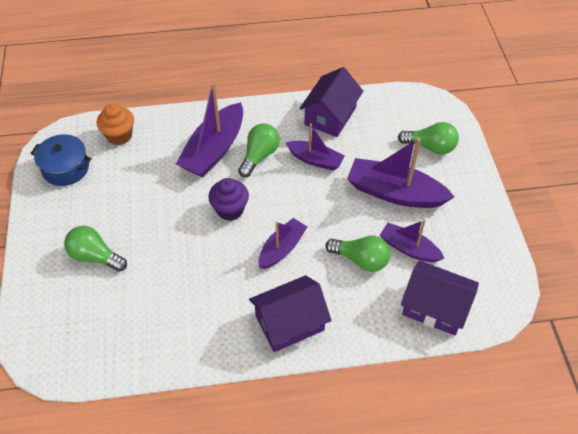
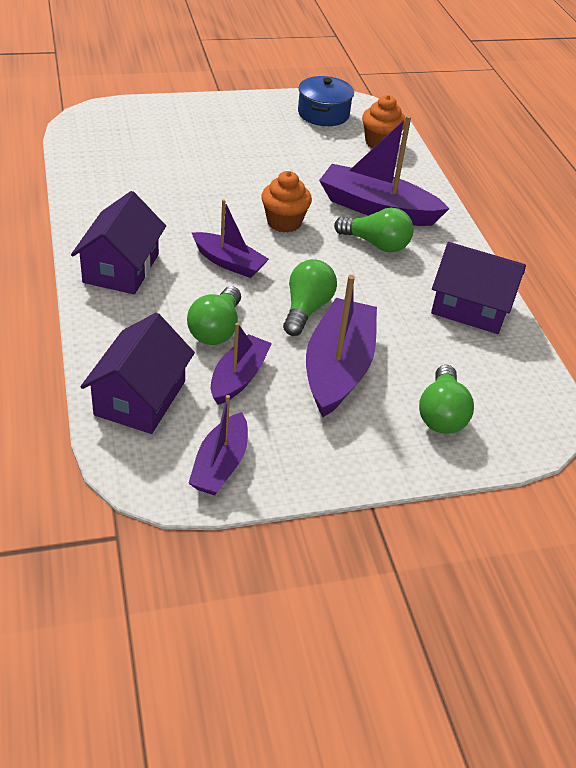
camera: 80 degrees right, 10 degrees down
(95, 256) = (208, 138): green light bulb -> green light bulb (306, 309)
(230, 209) = (284, 222): purple cupcake -> orange cupcake
(289, 323) = (121, 268): purple house -> purple house turned 45 degrees clockwise
(315, 160) = (382, 292): purple boat -> purple boat (220, 465)

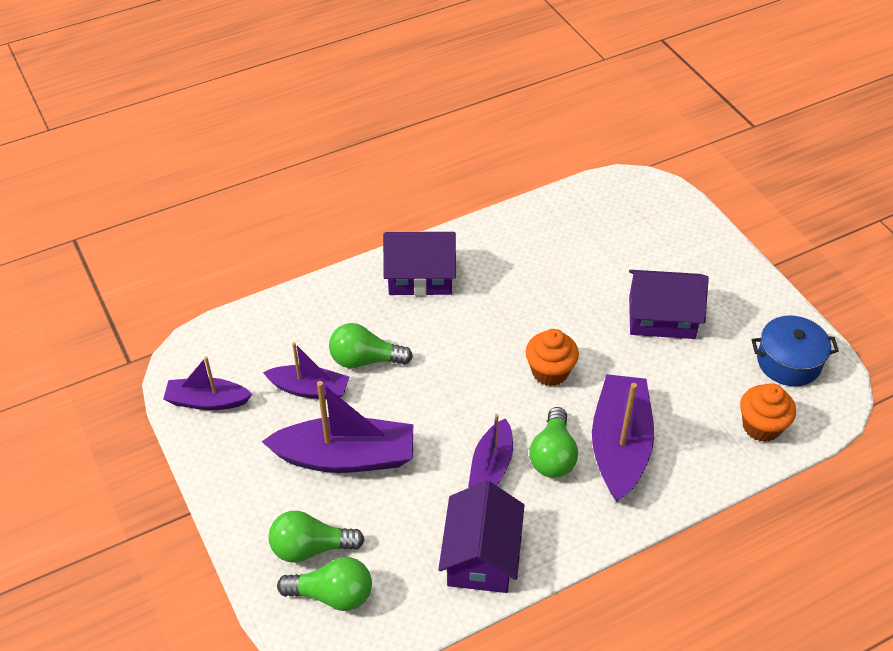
camera: 80 degrees right, 5 degrees up
(140, 398) = (265, 334): purple house -> purple house (661, 318)
(229, 262) = (463, 345): purple boat -> purple boat (491, 466)
(306, 309) = (420, 417): green light bulb -> green light bulb (333, 595)

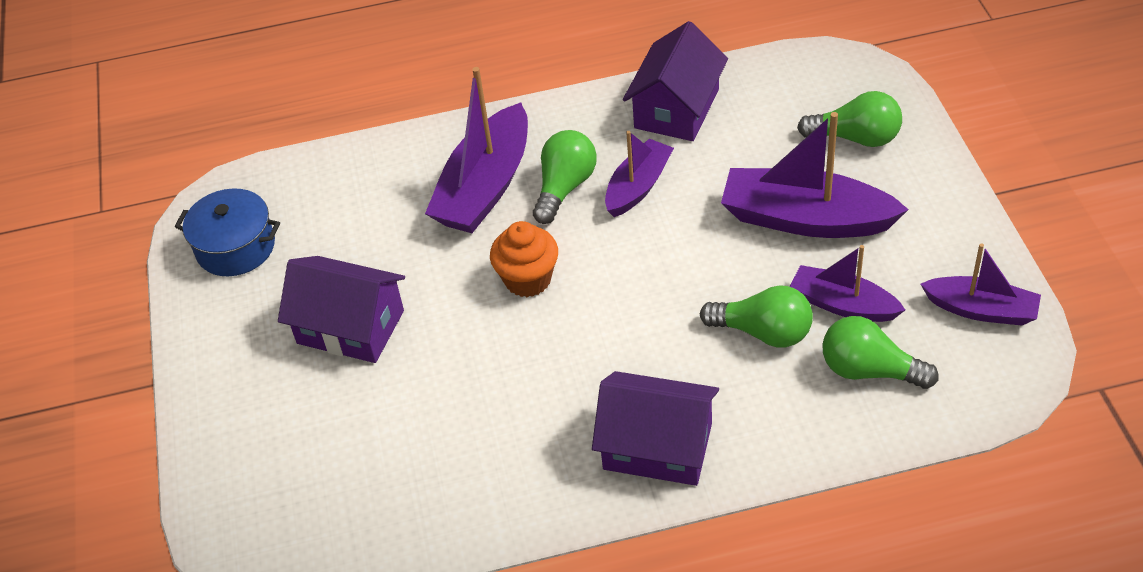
camera: 160 degrees left, 0 degrees up
(333, 595) = (836, 97): green light bulb -> green light bulb (869, 370)
(761, 426) = (319, 184): orange cupcake -> none

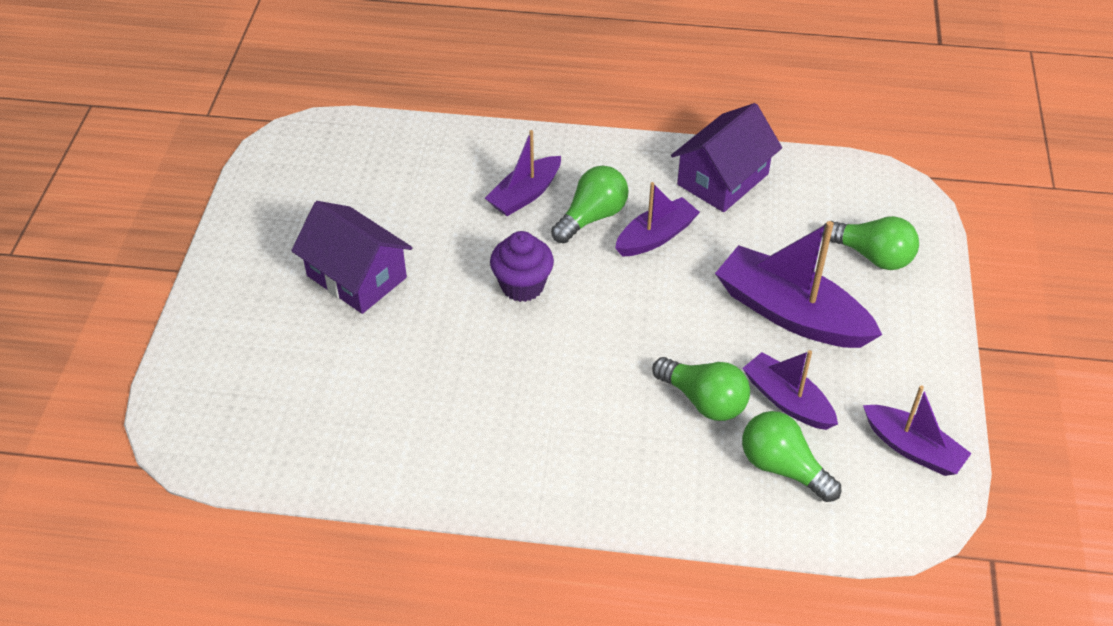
camera: 15 degrees right, 0 degrees up
(235, 247) = (297, 179): blue pot -> none
(485, 187) = (525, 194): purple boat -> purple boat, size x0.60
(528, 279) = (522, 286): orange cupcake -> purple cupcake
(657, 446) = (563, 468): purple house -> none

